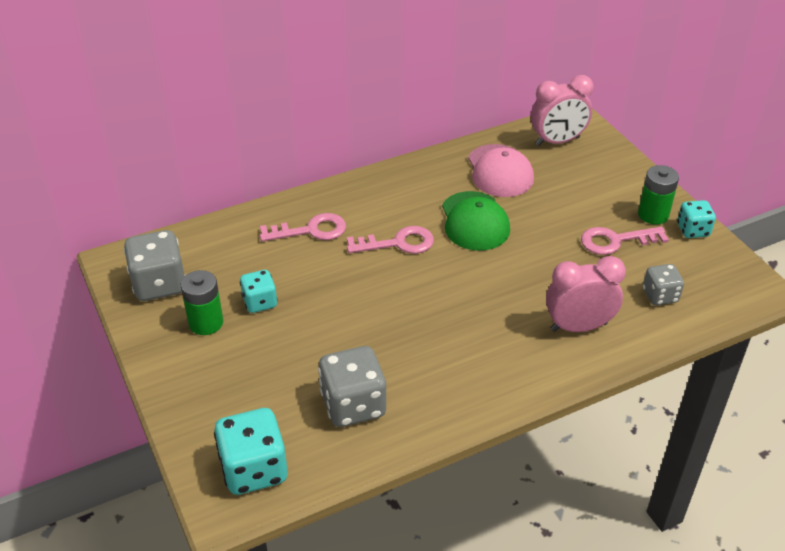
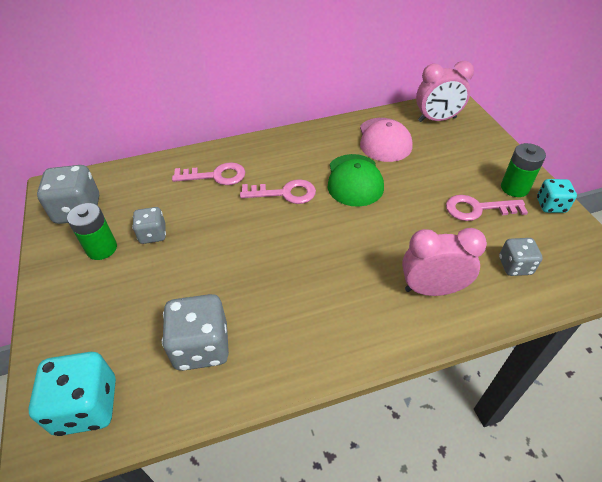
camera: 10 degrees right, 5 degrees up
(260, 302) = (153, 234): turquoise dice -> grey dice

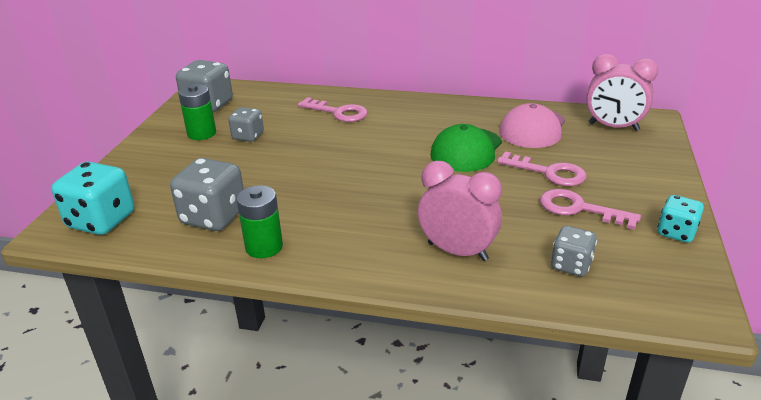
camera: 30 degrees right, 15 degrees down
(284, 193) = (387, 141): pink key -> pink key (548, 172)
(514, 188) = (645, 205): green battery -> green battery (264, 247)

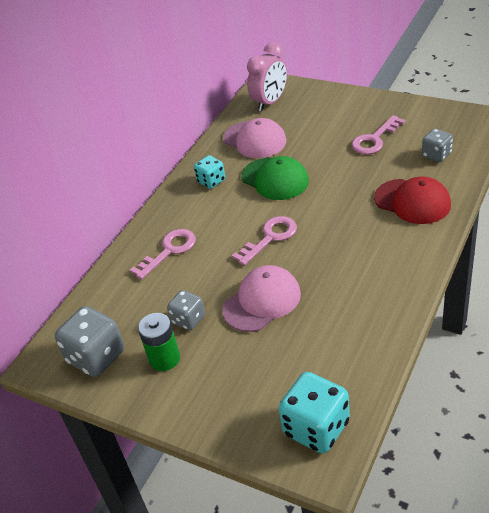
camera: 70 degrees left, 10 degrees up
(213, 217) = (332, 340): grey dice -> none
(264, 247) = (385, 305): green battery -> none
(271, 169) = (262, 301): none -> pink cap
(457, 251) = (412, 201): pink clock -> red cap
(548, 172) = (323, 144): pink key -> pink key (270, 238)
(676, 232) = (410, 108): turquoise dice -> turquoise dice (211, 181)

